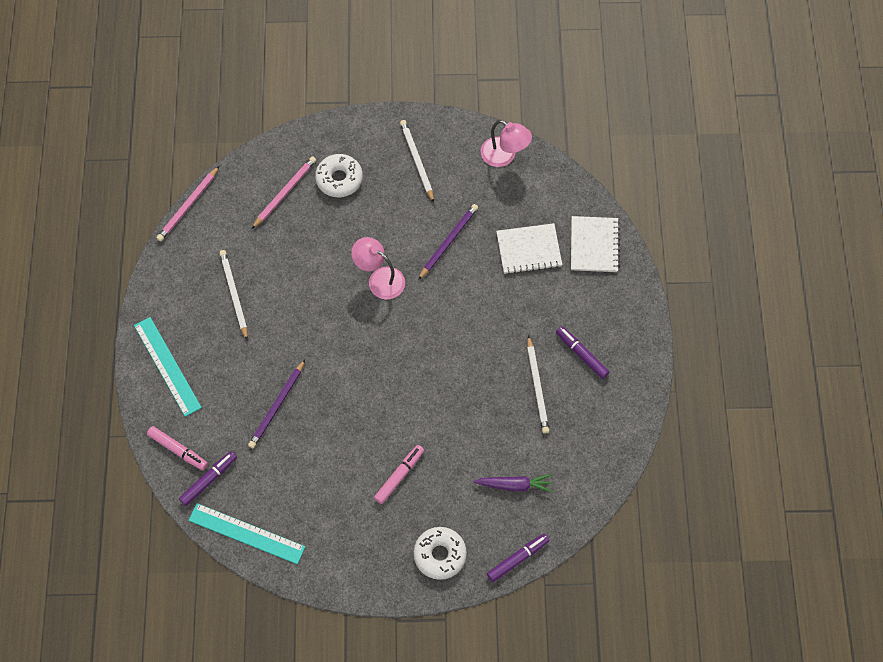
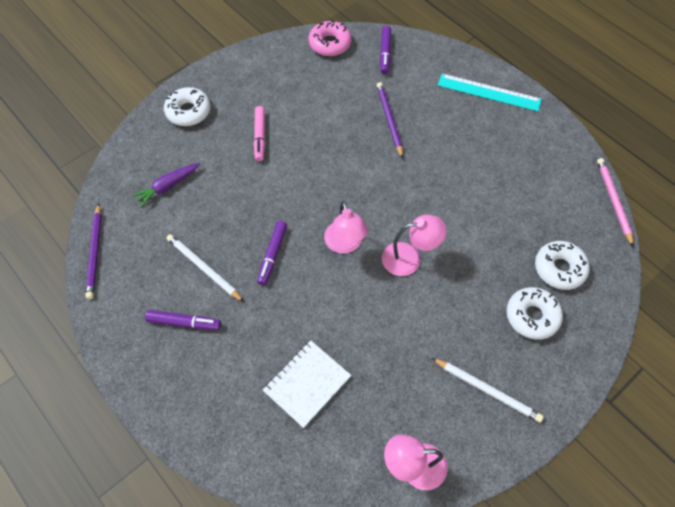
camera: 140 degrees right, 5 degrees down
(178, 450) = (423, 55): pink marker -> none
(234, 294) = (502, 166): white pencil -> none
(246, 533) = (330, 44): turquoise ruler -> pink donut
(285, 193) = (559, 269): pink pencil -> white donut
(416, 325) = (345, 244): none -> pink lamp
(448, 242) = (385, 334): purple pencil -> purple pencil (95, 252)
(518, 559) = (128, 144): purple marker -> purple marker (272, 255)
(594, 245) = (247, 439): white notebook -> none

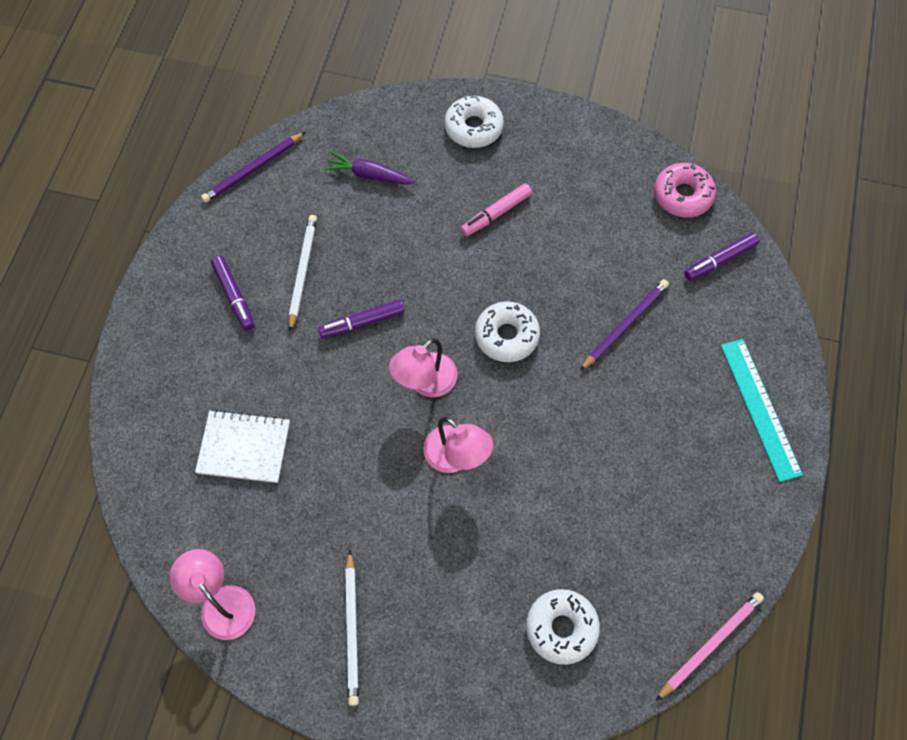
camera: 55 degrees right, 5 degrees up
(532, 316) = (475, 629): white donut -> white donut (506, 336)

